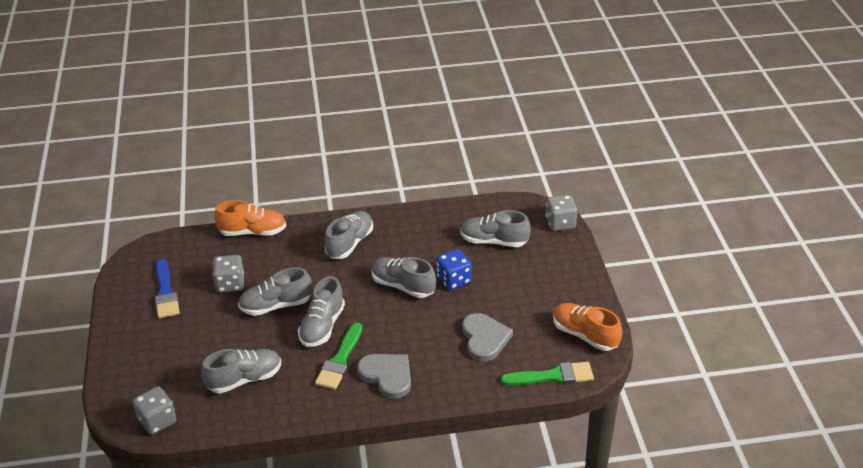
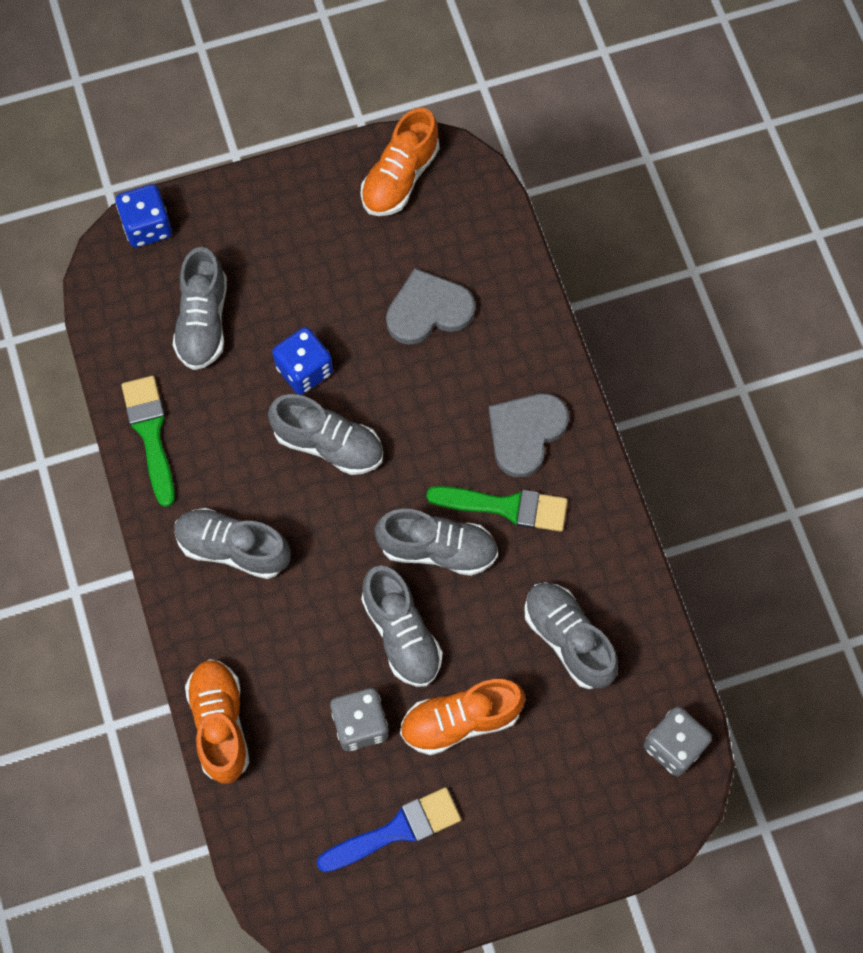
camera: 100 degrees left, 30 degrees up
(215, 325) = (460, 720): none -> orange shoe
(403, 286) = (328, 444): grey shoe -> grey shoe turned 90 degrees counterclockwise
(552, 376) = (488, 214): green brush -> green brush (150, 433)
(560, 223) = (147, 226): grey dice -> blue dice

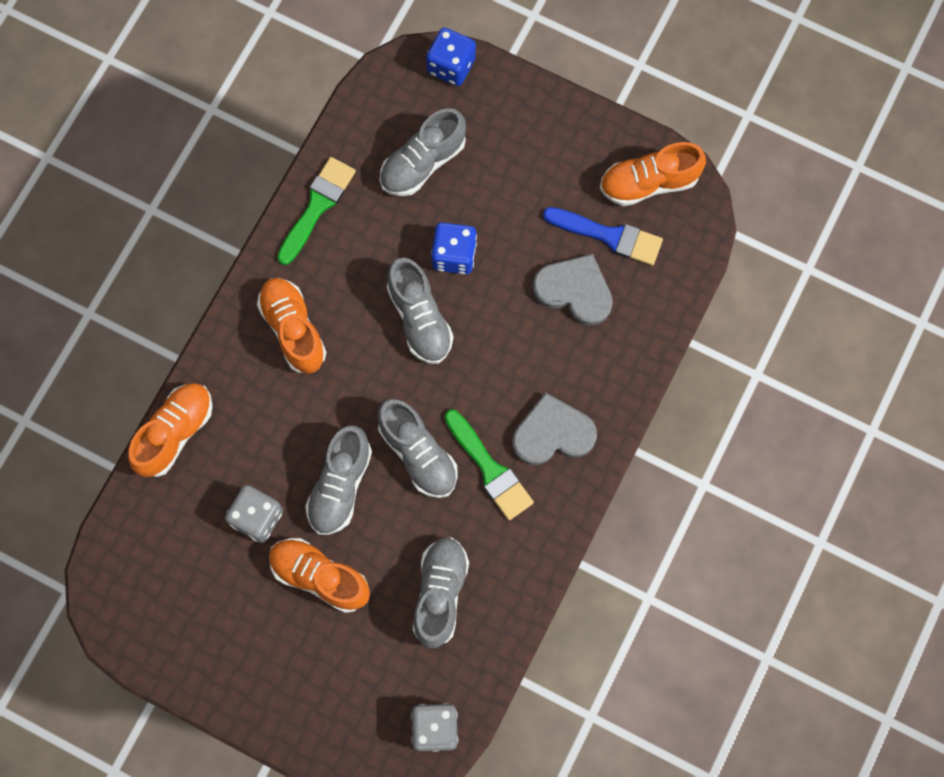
camera: 45 degrees right, 5 degrees up
(233, 548) = (293, 329): grey shoe -> orange shoe
(396, 830) = (211, 605): blue brush -> blue brush (609, 236)

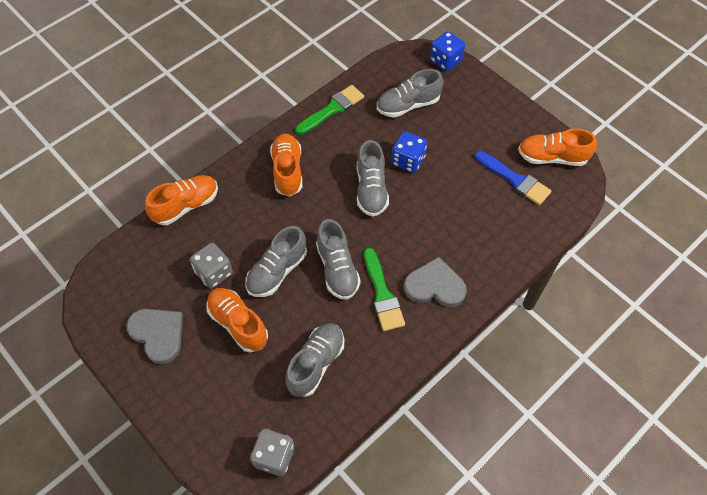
camera: 20 degrees right, 15 degrees down
(574, 290) = (480, 204): grey heart -> grey heart (158, 334)

